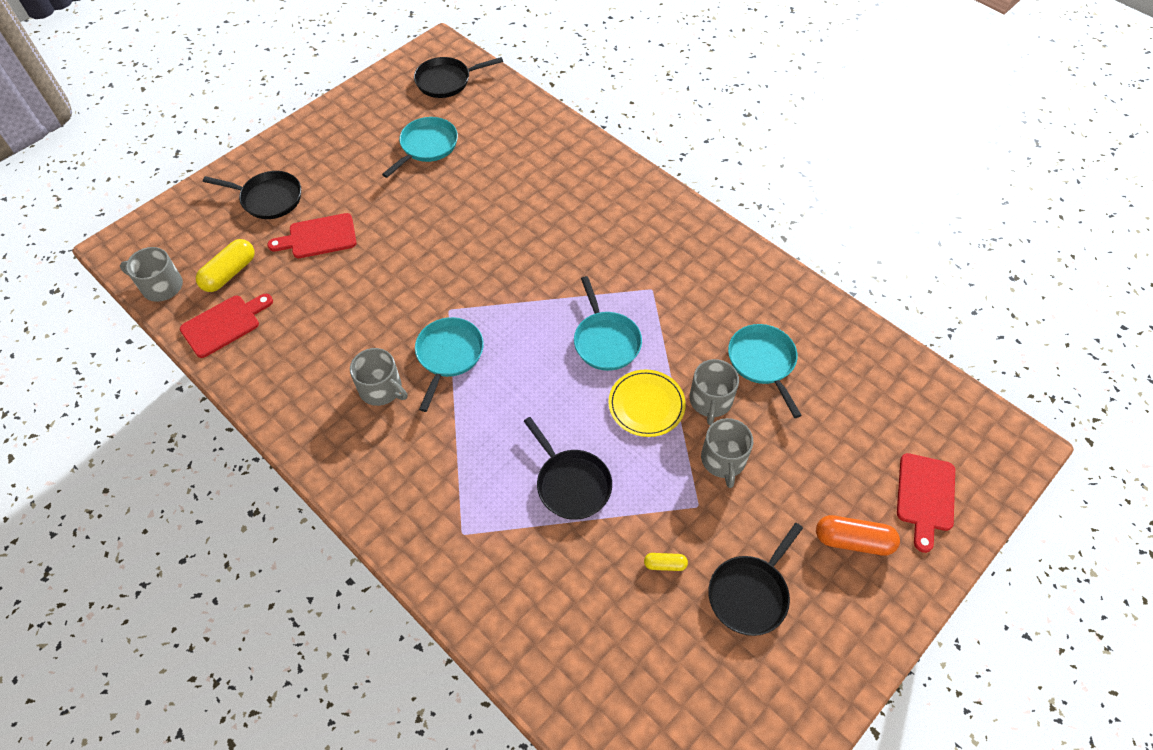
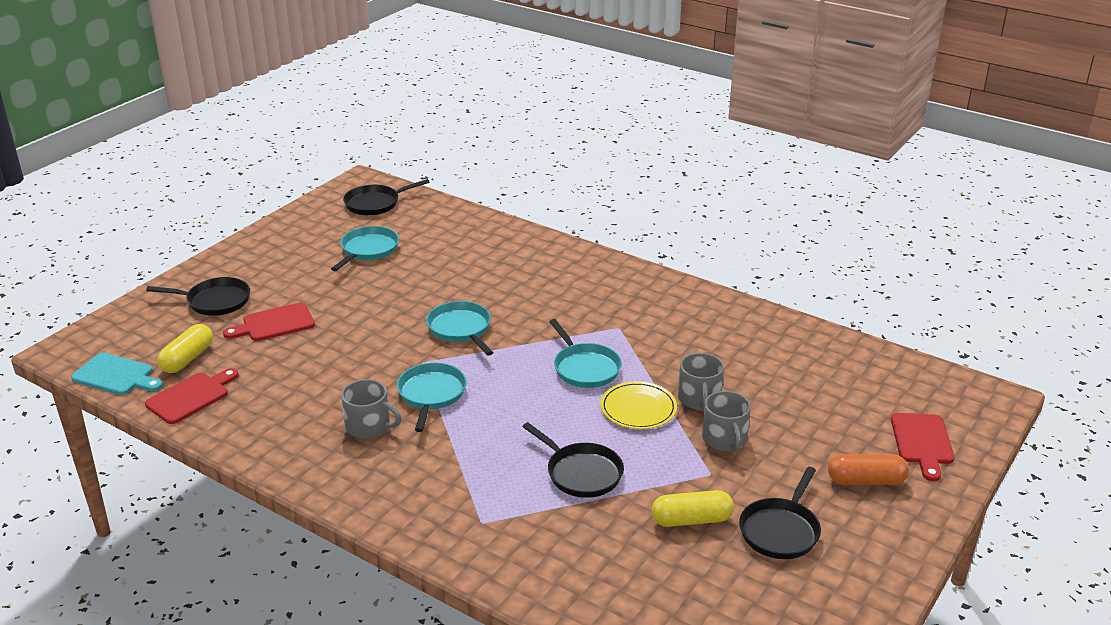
camera: 10 degrees left, 25 degrees down
(161, 286) = (116, 375): grey mug -> turquoise cutting board
(665, 564) = (691, 520): yellow capsule -> yellow capsule, size x1.88
(763, 362) = (740, 367): turquoise pan -> turquoise pan (461, 329)

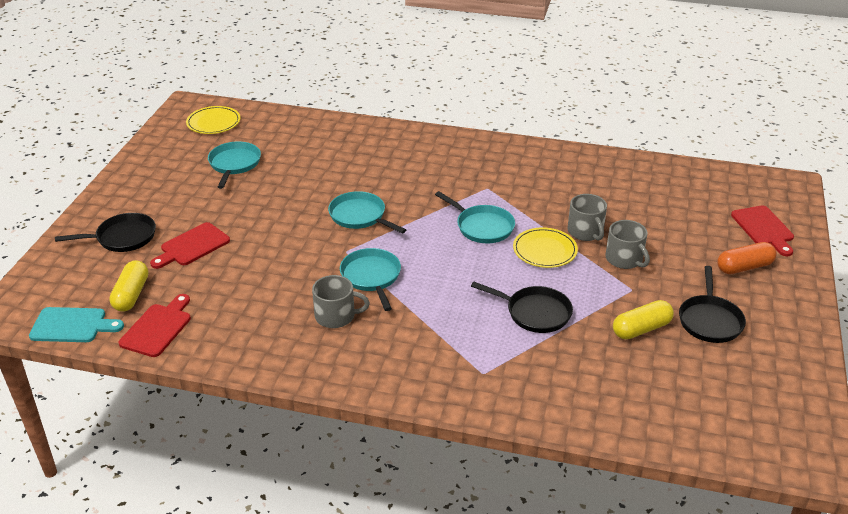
camera: 20 degrees left, 5 degrees up
(375, 203) = (213, 122): black pan -> yellow plate

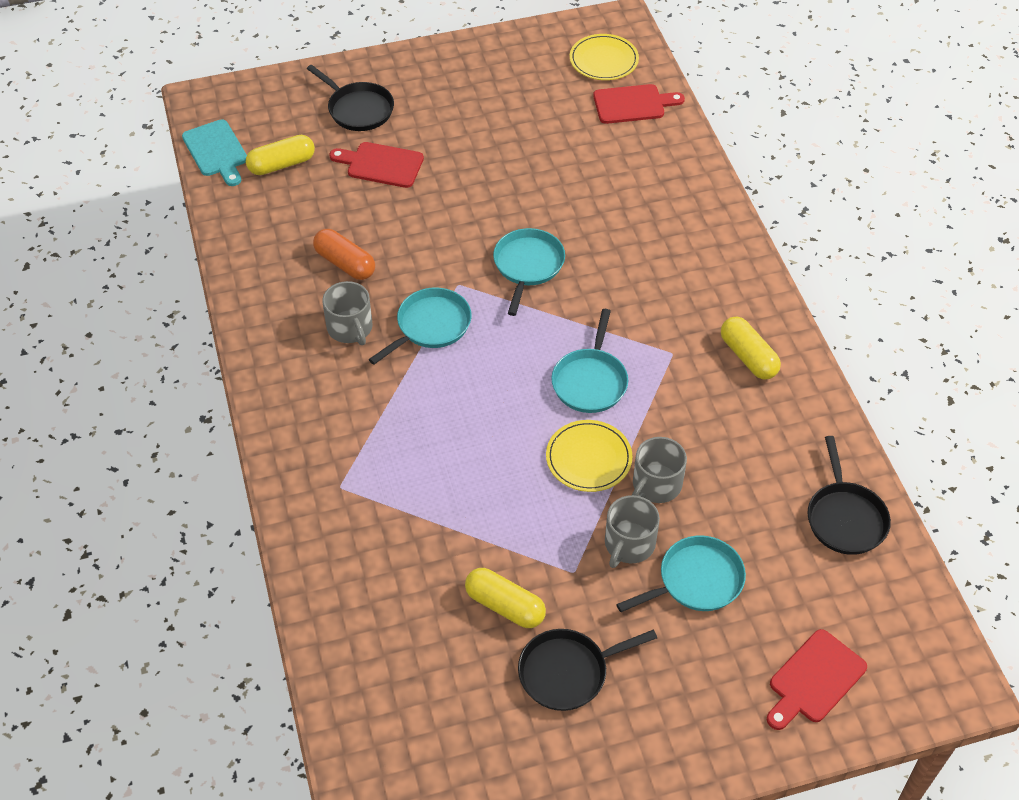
camera: 60 degrees right, 15 degrees up
(157, 328) = (249, 208): red cutting board -> red cutting board (633, 104)
(234, 164) = (540, 119): turquoise pan -> turquoise pan (696, 580)
(514, 163) = (748, 357): none -> yellow capsule
(535, 313) = (466, 493): black pan -> black pan (845, 518)
(744, 267) = (706, 680): orange capsule -> orange capsule (345, 263)

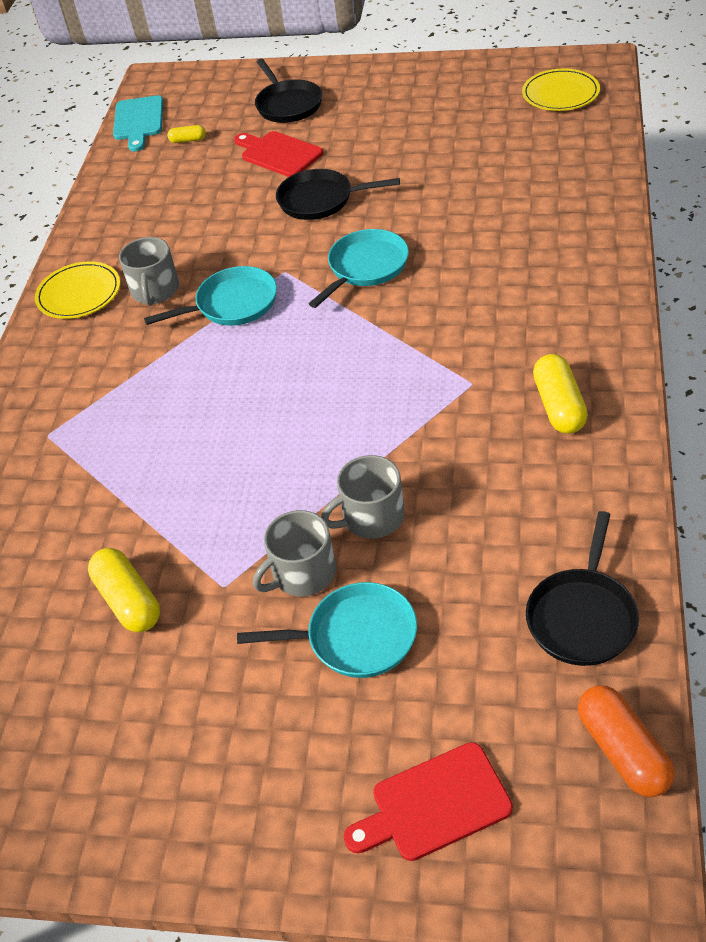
camera: 30 degrees right, 5 degrees down
(282, 164) = (188, 140): yellow capsule -> yellow capsule, size x0.53
(345, 263) = (188, 233): orange capsule -> orange capsule (623, 751)
(568, 672) = (149, 695): black pan -> black pan (320, 200)
(588, 458) = (313, 470): yellow plate -> yellow plate (79, 293)
(590, 381) = (363, 392): turquoise pan -> none
(633, 104) = (568, 137): red cutting board -> none

